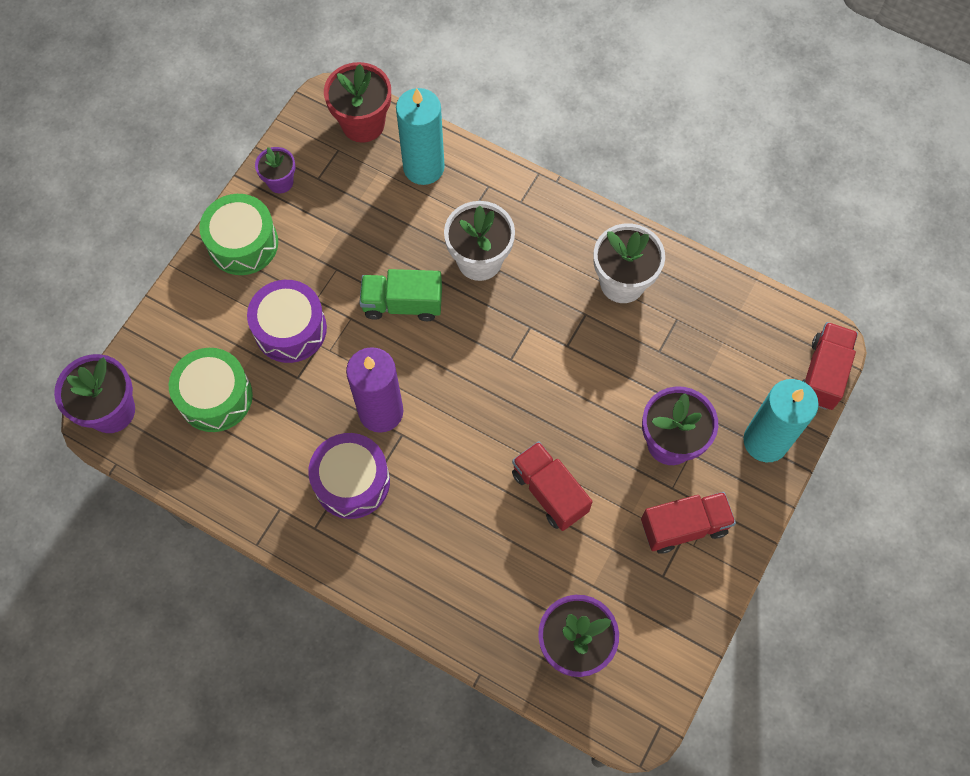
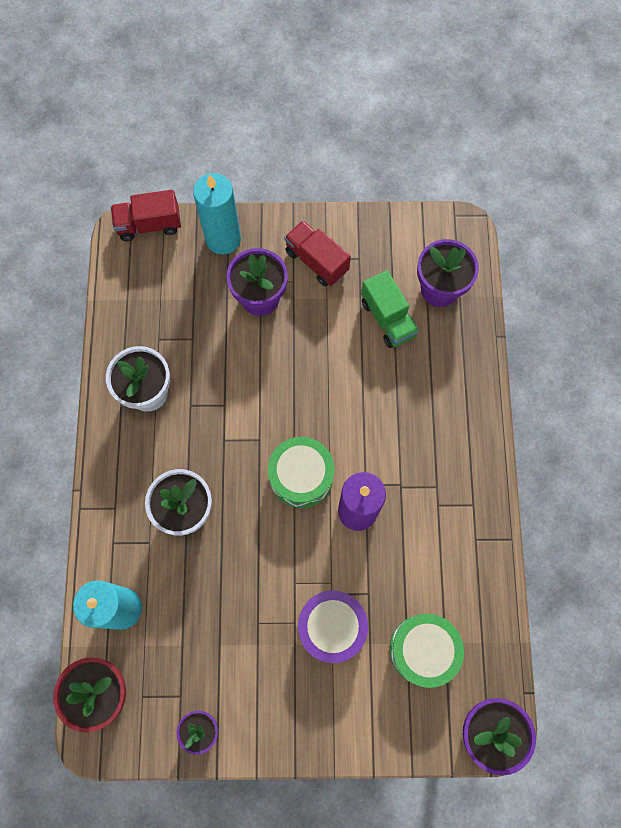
camera: 120 degrees left, 5 degrees up
(243, 243) = (278, 721): green drum -> green drum (301, 476)
(352, 482) = (423, 499): purple drum -> none
(402, 304) = (259, 549): green truck -> green truck (388, 318)
(549, 492) = (345, 358): red truck -> none

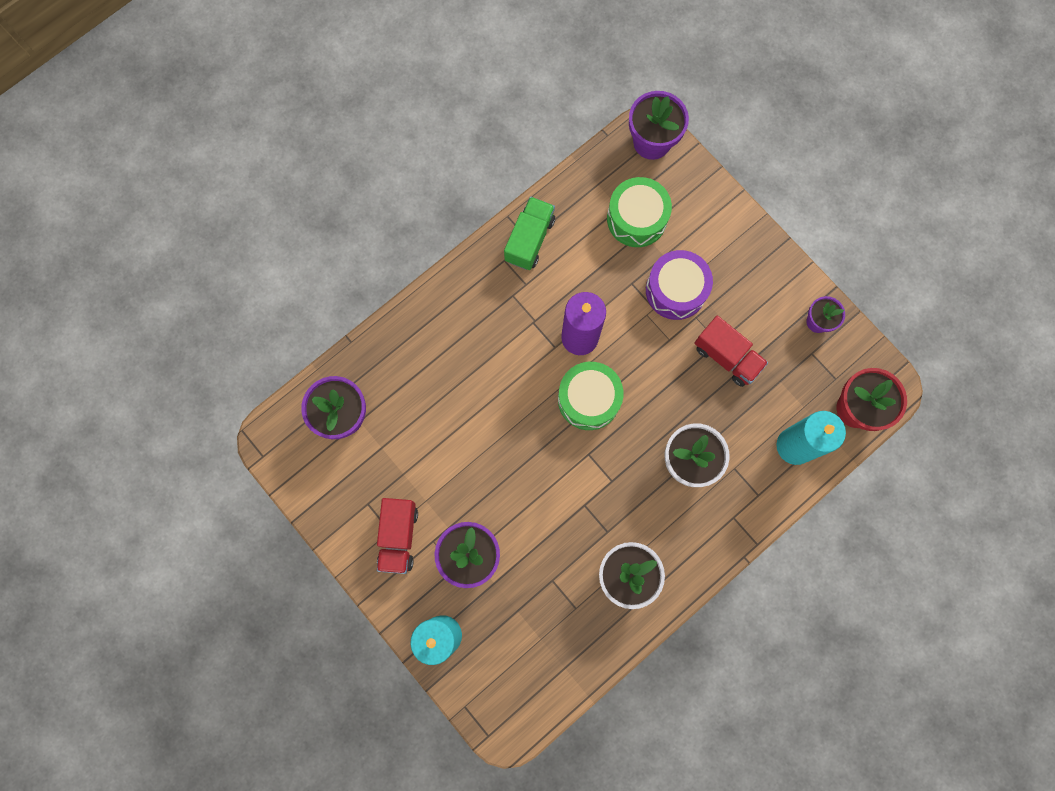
camera: 130 degrees left, 5 degrees up
(149, 225) = (481, 714): red truck -> red truck (727, 356)
(388, 318) = (404, 437): green truck -> green truck (529, 239)

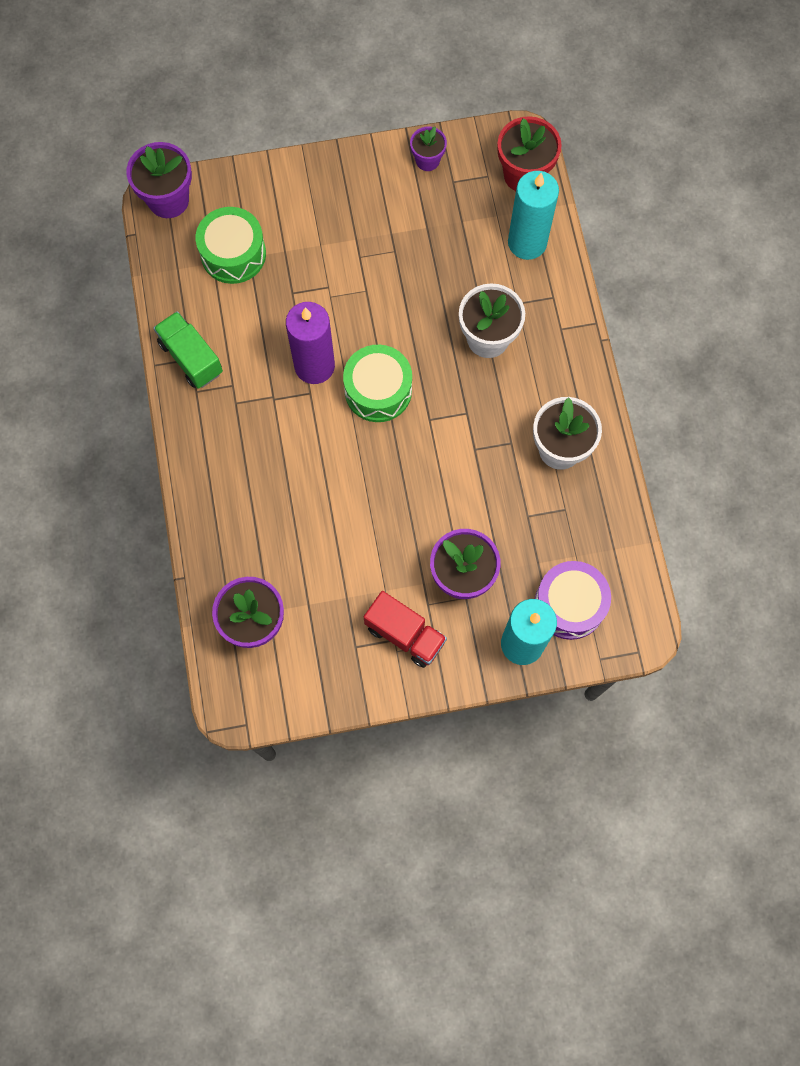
camera: 60 degrees left, 5 degrees down
(676, 290) = (323, 259): purple drum -> purple drum (569, 604)
(727, 356) = (412, 251): red truck -> none

